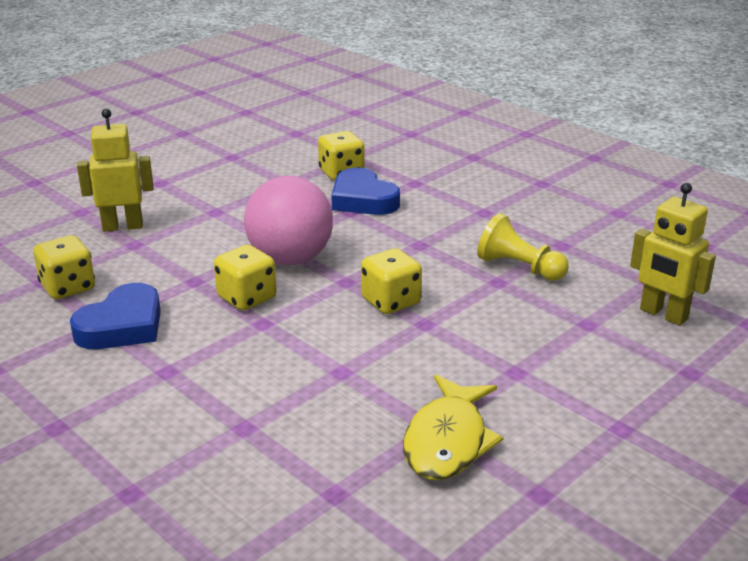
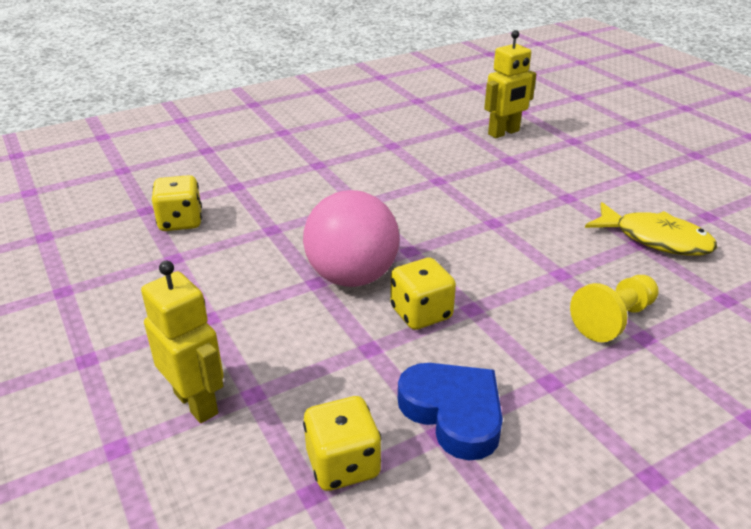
camera: 75 degrees left, 5 degrees up
(123, 226) = (196, 403): yellow robot -> yellow robot turned 135 degrees clockwise
(363, 199) = (251, 218): blue heart -> none
(391, 302) = (454, 232): yellow dice -> none
(519, 267) = (420, 168): yellow pawn -> yellow pawn (613, 319)

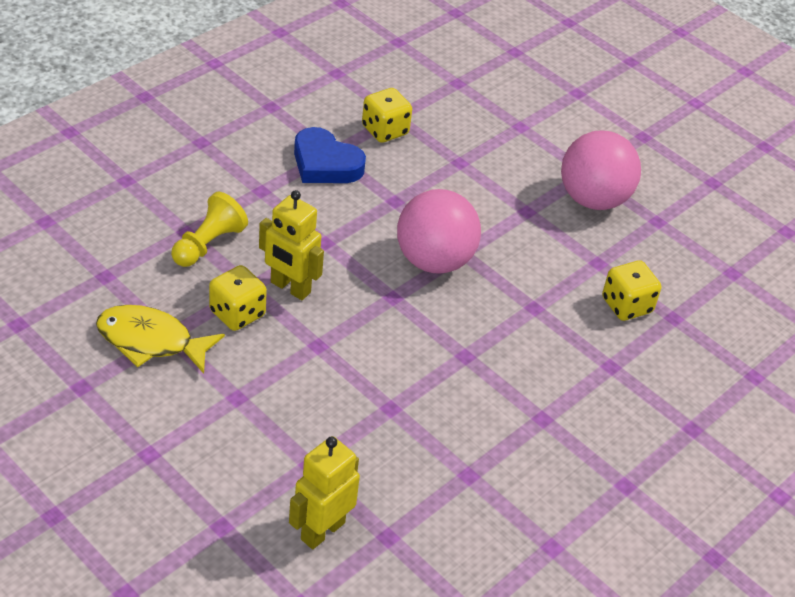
camera: 160 degrees right, 10 degrees up
(114, 322) = (593, 199): none -> pink ball
(196, 403) = (492, 153): yellow robot -> yellow robot (290, 288)
(421, 313) = (365, 232): yellow dice -> yellow dice (237, 313)

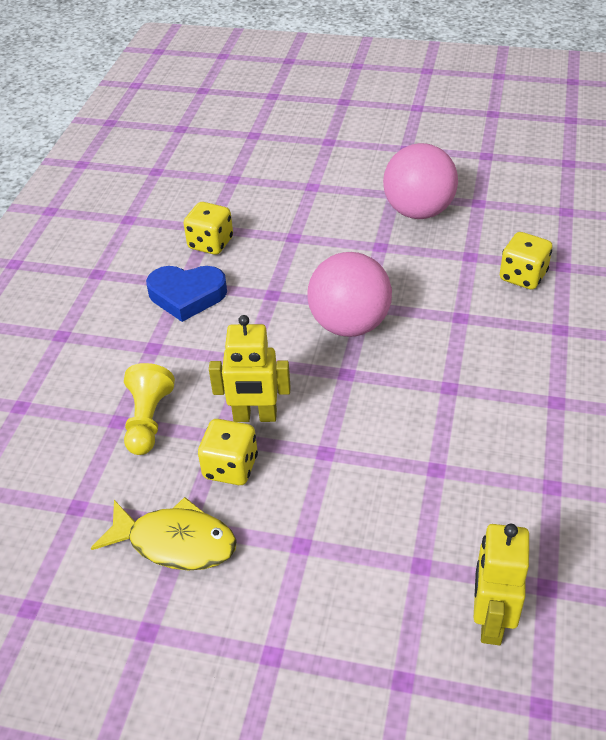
camera: 25 degrees left, 0 degrees up
(151, 341) = (175, 542): yellow fish -> yellow fish turned 150 degrees counterclockwise

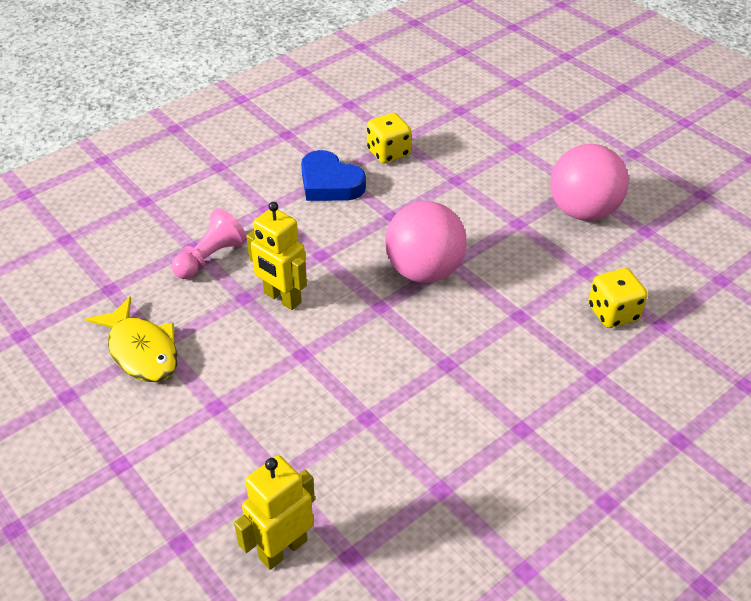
camera: 35 degrees right, 0 degrees up
(148, 420) = (210, 258): yellow pawn -> pink pawn
(230, 467) = (228, 323): yellow dice -> none

